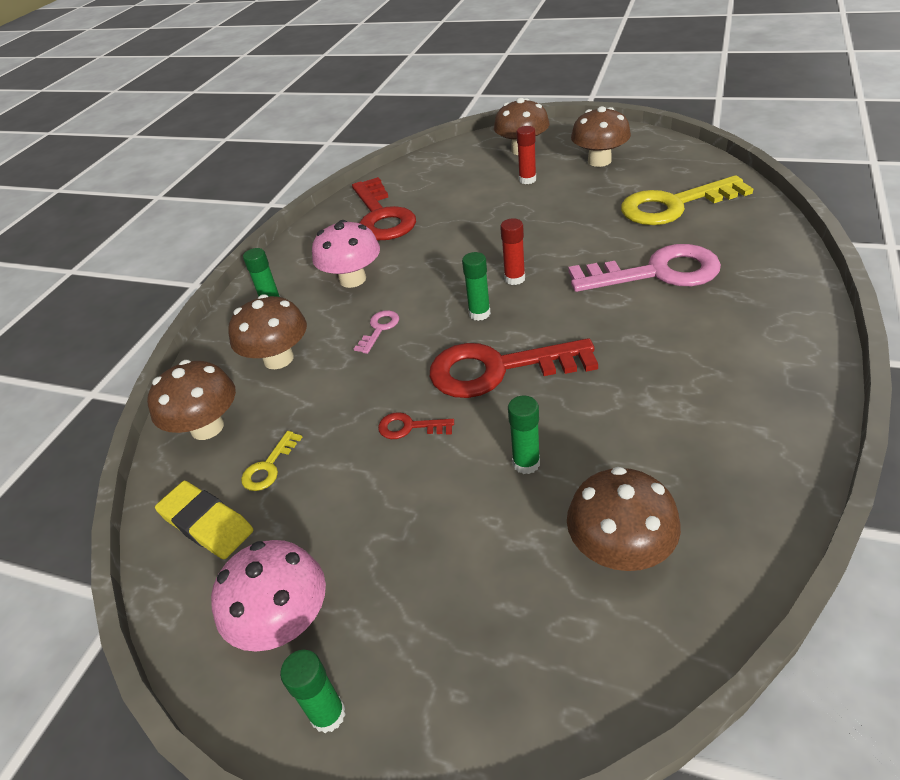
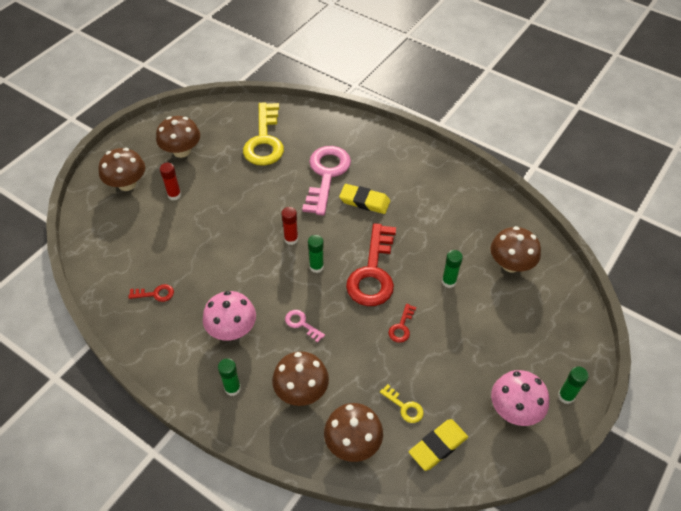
camera: 80 degrees left, 10 degrees up
(382, 216) = (155, 294): red key -> red key, size x0.43
(634, 322) = (364, 201): none -> yellow eraser

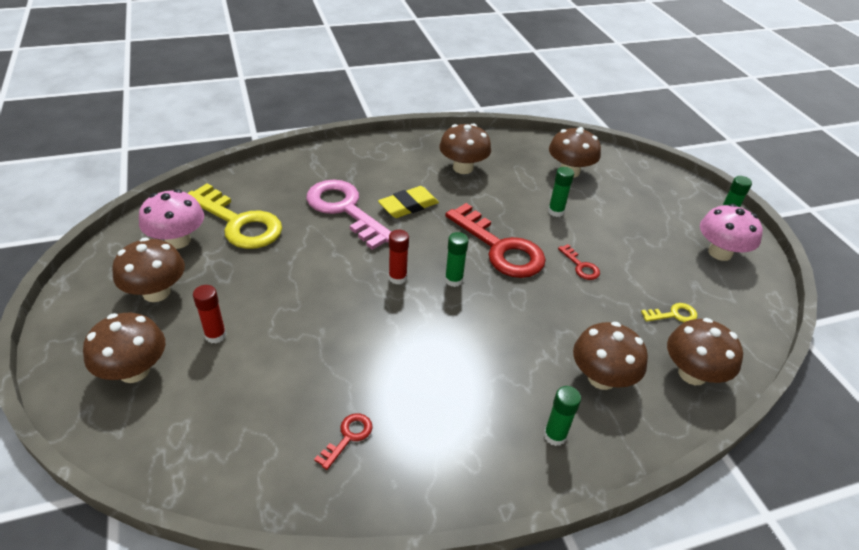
camera: 55 degrees left, 10 degrees down
(232, 329) = (472, 391): pink mushroom -> pink mushroom (178, 240)
(301, 324) = (516, 331): pink key -> none
(438, 446) = (730, 318): yellow eraser -> none
(439, 203) = (463, 168): none -> brown mushroom

